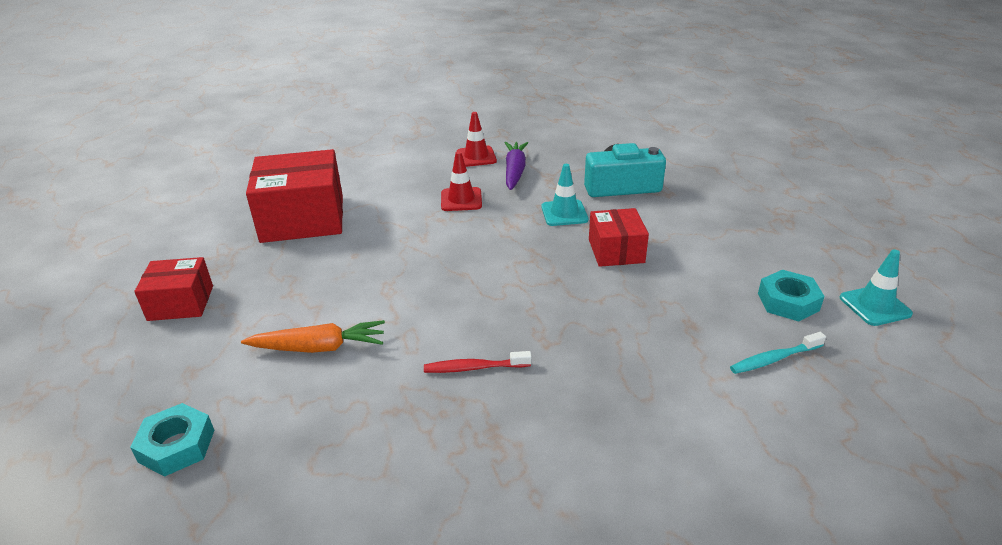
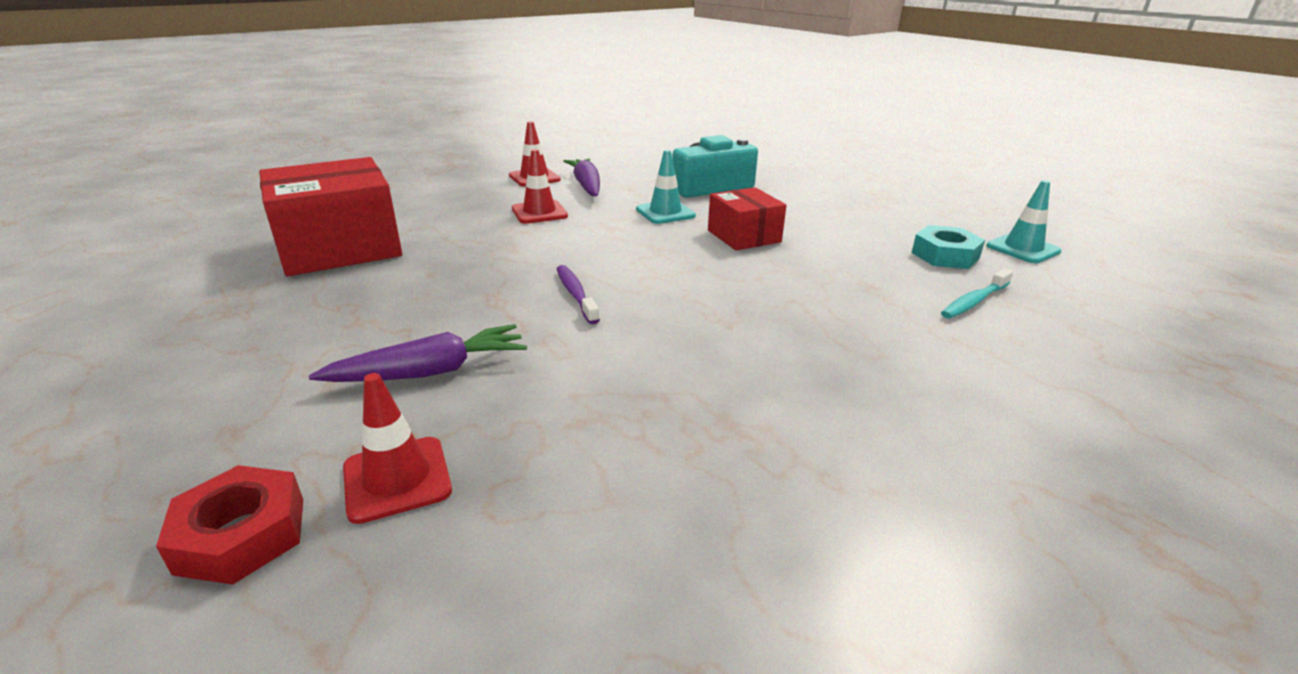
camera: 20 degrees left, 5 degrees down
(177, 446) = (241, 535): turquoise nut -> red nut
(181, 303) = (183, 354): red box -> none
(268, 428) = (397, 479): none -> red traffic cone
(319, 347) = (430, 372): orange carrot -> purple carrot
(447, 293) = (575, 294): none -> purple toothbrush
(474, 368) = (657, 359): red toothbrush -> none

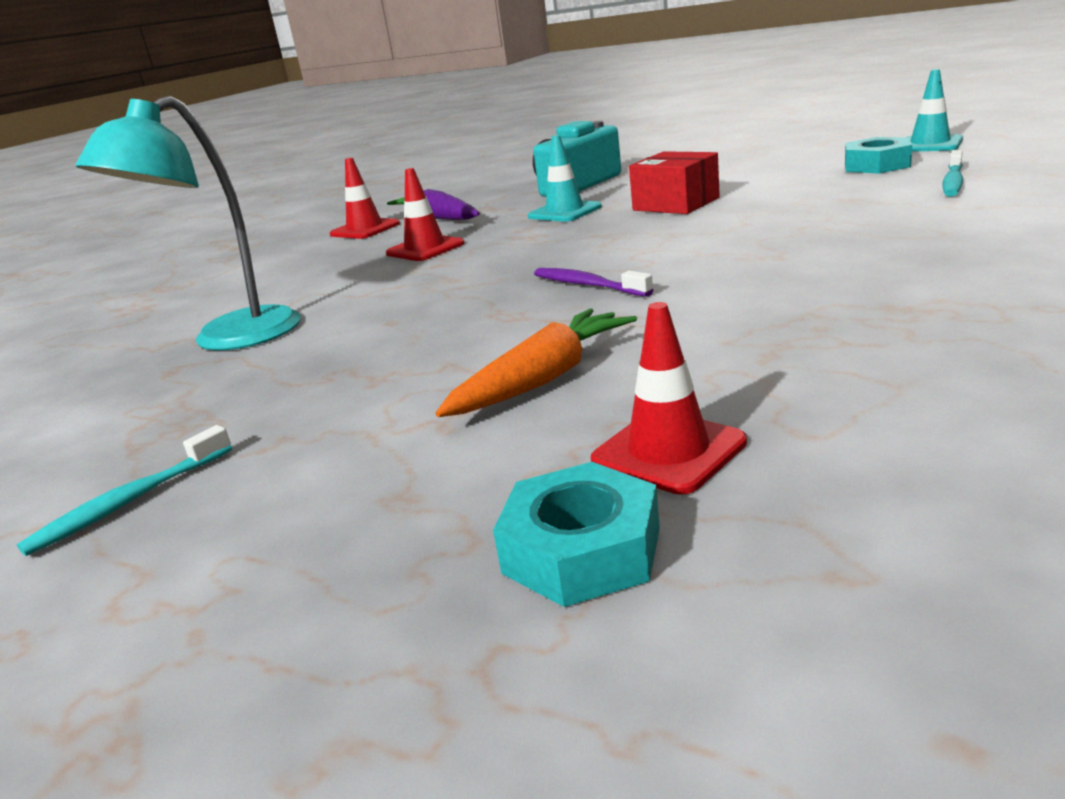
camera: 20 degrees left, 5 degrees down
(130, 360) = (129, 502): none -> turquoise toothbrush
(241, 535) = (581, 550): red nut -> turquoise nut
(339, 247) = (229, 339): red box -> turquoise lamp
(430, 372) = (543, 379): purple carrot -> orange carrot

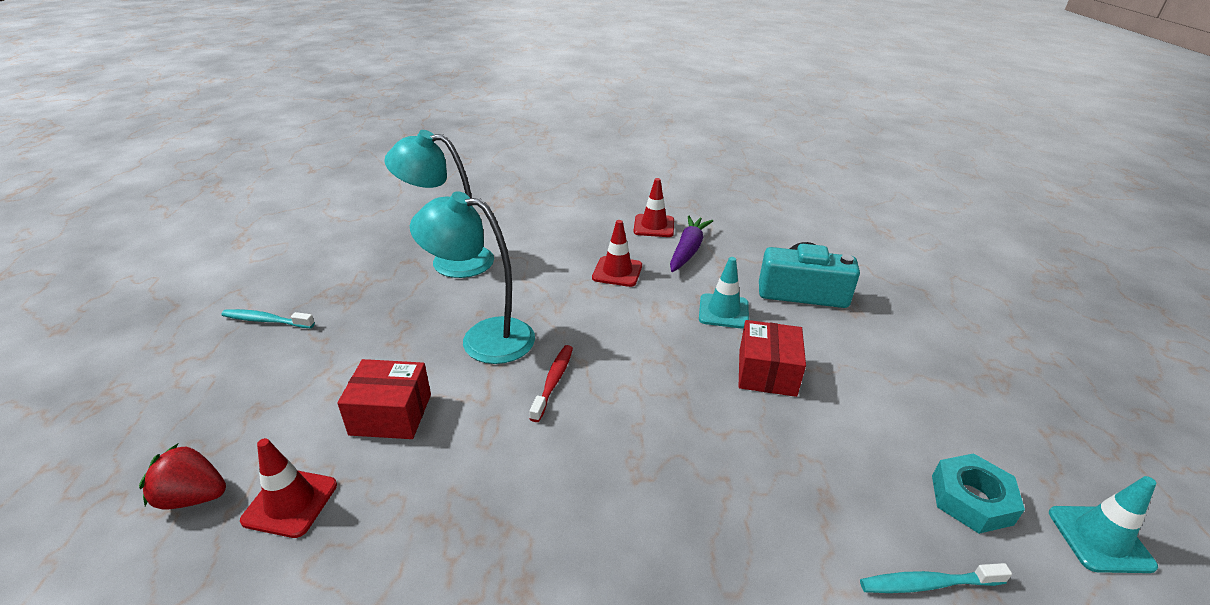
camera: 55 degrees right, 10 degrees up
(451, 320) = (483, 338): none -> turquoise lamp
(543, 379) = (391, 414): orange carrot -> red box
(581, 550) = (193, 497): turquoise nut -> red strawberry
(587, 285) = (553, 381): purple toothbrush -> red toothbrush

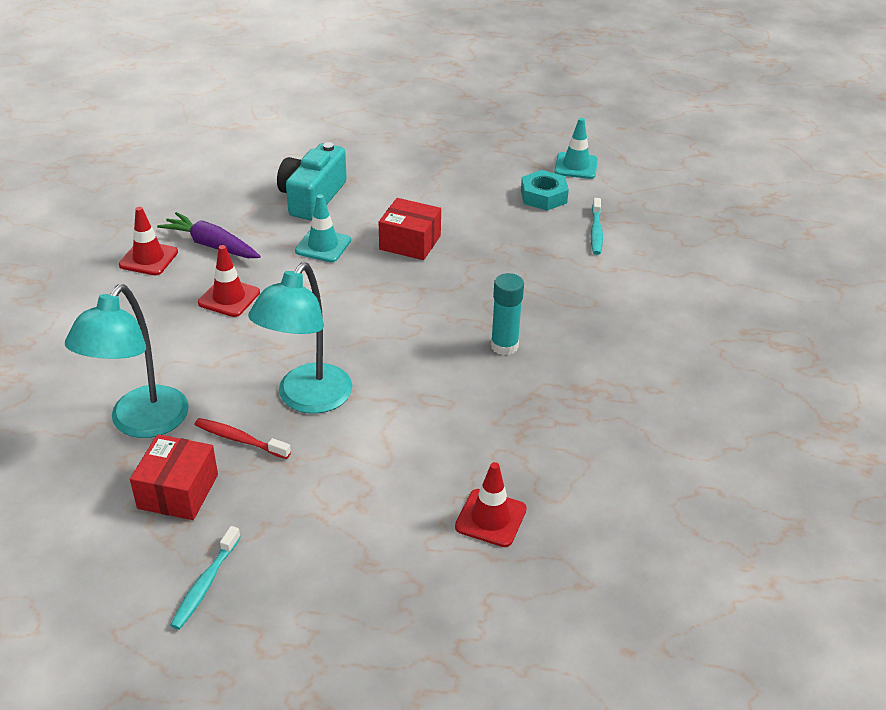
camera: 80 degrees left, 5 degrees up
(193, 497) = (473, 586): red strawberry -> none
(391, 414) = (400, 462): red box -> red box (178, 491)
(553, 381) = (386, 358): red toothbrush -> red toothbrush (239, 439)
(598, 485) = (504, 346): none -> turquoise glue stick

